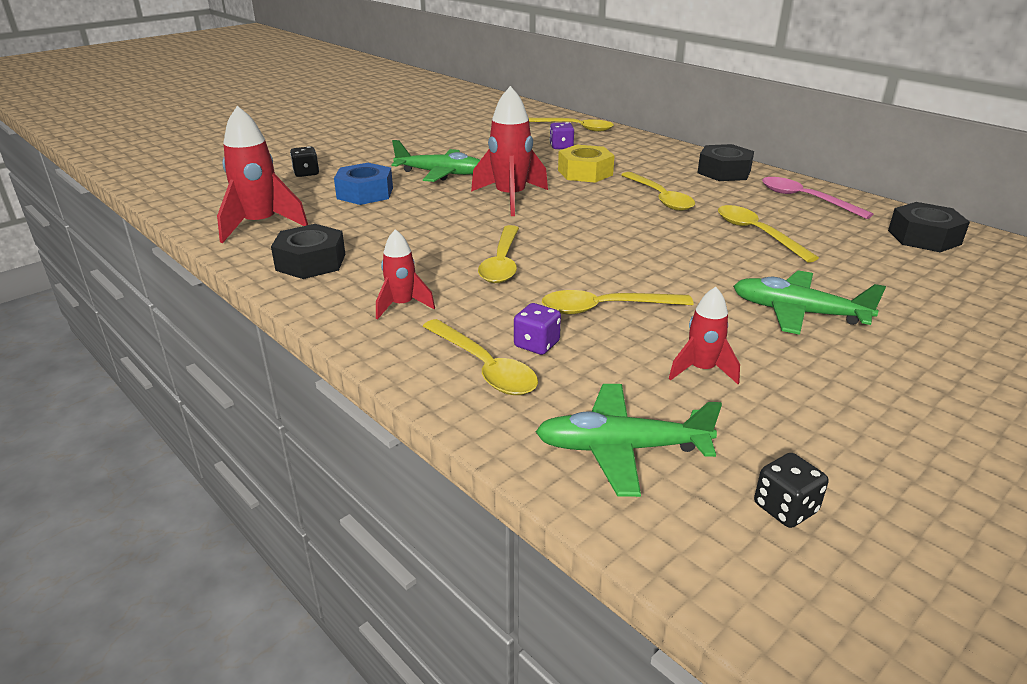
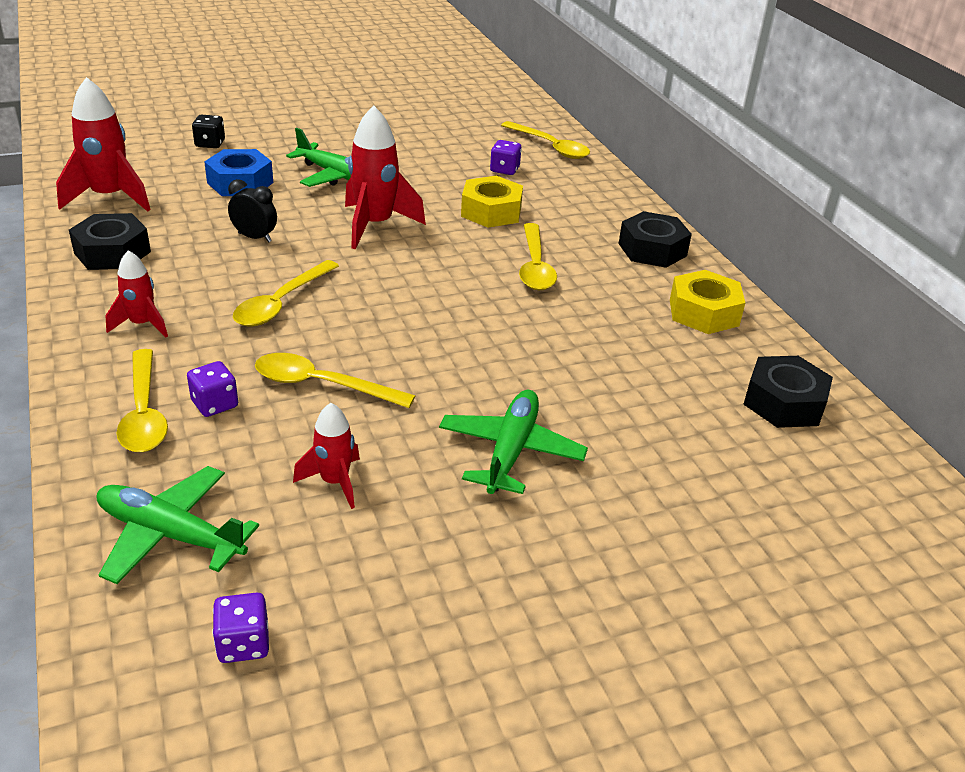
camera: 20 degrees right, 5 degrees up
(423, 225) = (255, 237): none -> black clock
(757, 234) = (588, 342): yellow spoon -> none
(785, 508) = (243, 644): black dice -> purple dice
(797, 312) = (510, 451): green plane -> green plane turned 60 degrees clockwise
(805, 199) = (703, 312): pink spoon -> yellow nut

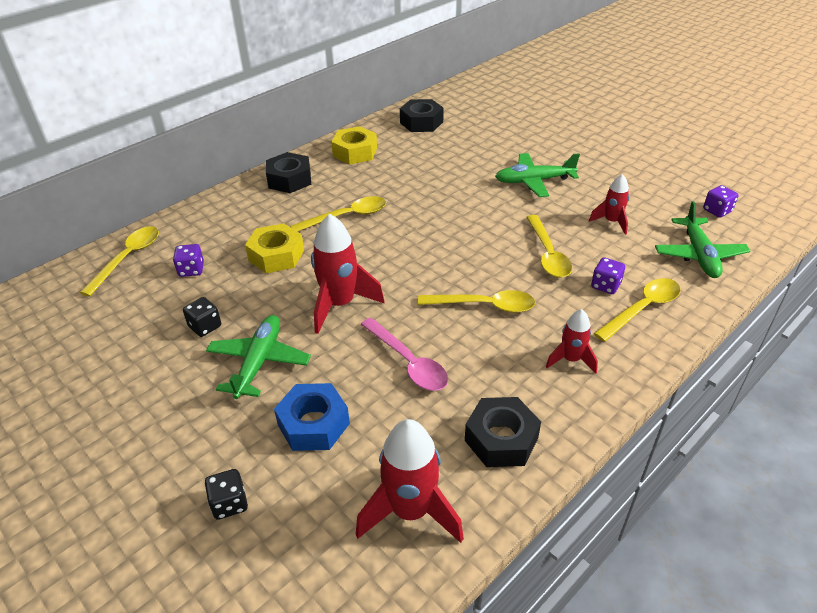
camera: 110 degrees left, 5 degrees up
(255, 237) = (408, 362): black clock -> pink spoon
(411, 163) = (205, 326): none -> black dice

